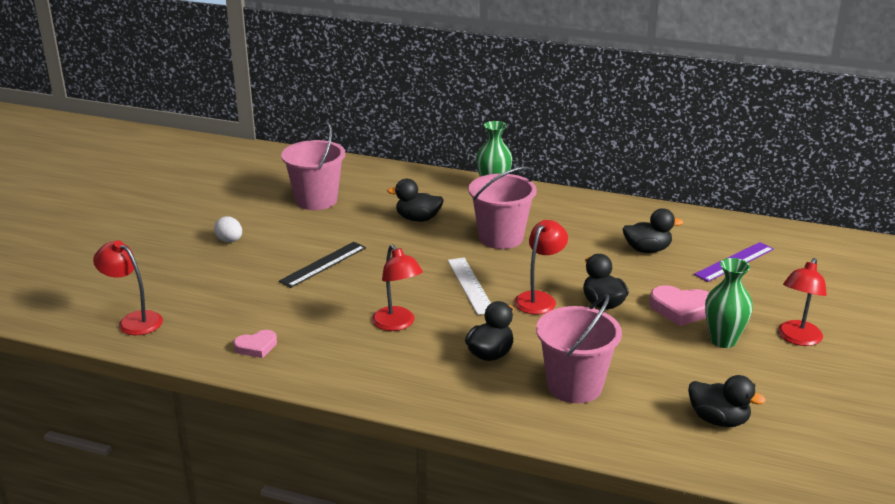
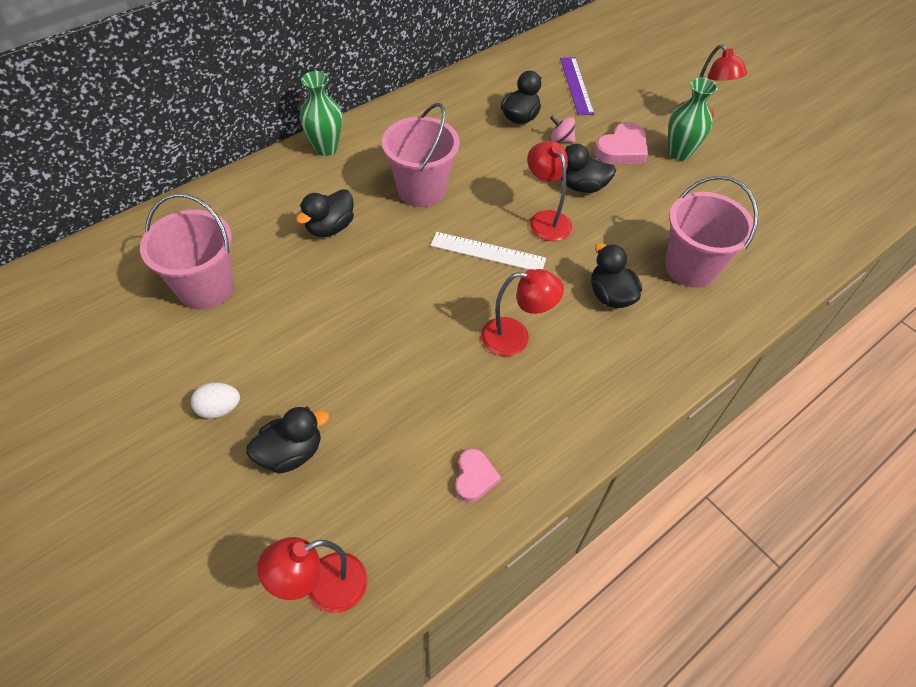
camera: 60 degrees left, 25 degrees up
(323, 264) = (353, 344): black ruler -> none
(649, 276) = (561, 139): none -> pink spinning top
(718, 420) = (778, 213): black duck -> black duck (291, 453)

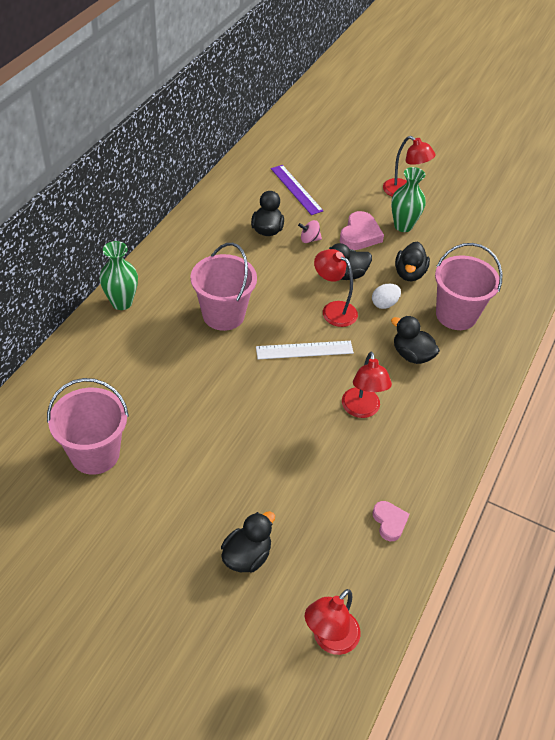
camera: 25 degrees left, 5 degrees down
(219, 409) = (170, 544): white egg -> white egg (384, 304)
(330, 227) = (167, 370): black duck -> black duck (409, 273)
(515, 337) = (362, 410): red lamp -> red lamp turned 105 degrees clockwise

